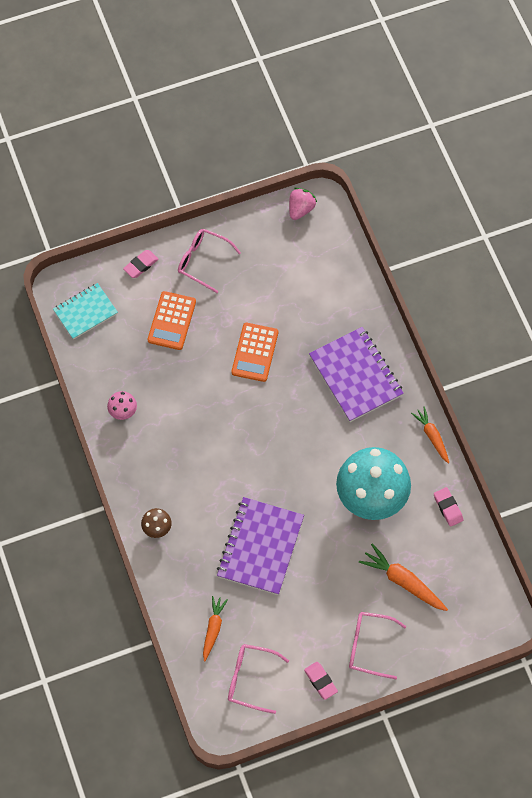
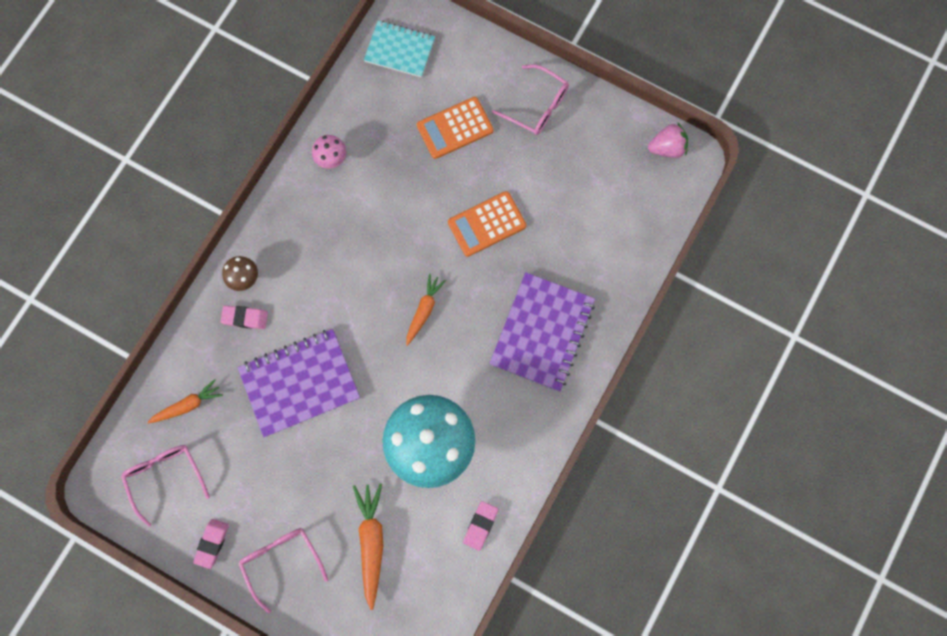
camera: 50 degrees right, 10 degrees up
(141, 265) = (486, 58): pink eraser -> pink eraser (245, 318)
(203, 261) = (537, 106): pink glasses -> pink glasses turned 135 degrees clockwise
(432, 436) = (541, 452): orange carrot -> orange carrot (424, 310)

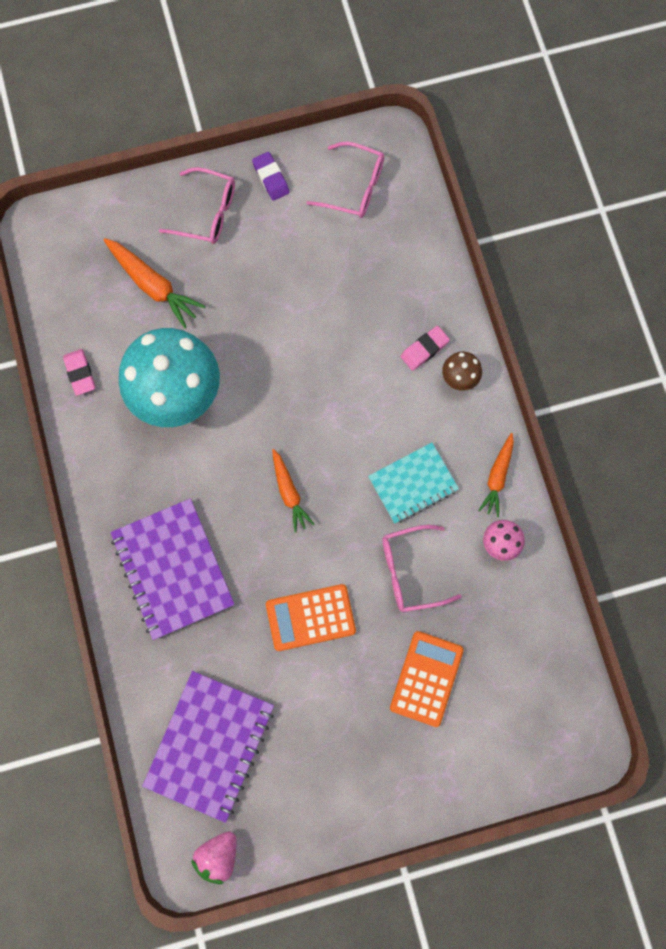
camera: 135 degrees right, 0 degrees up
(188, 405) = (395, 248): orange carrot -> orange carrot (497, 477)
(212, 543) = (271, 178): pink eraser -> purple eraser
(300, 383) = (328, 343): purple notebook -> purple notebook (210, 745)
(399, 50) = (552, 704): turquoise notebook -> turquoise notebook (413, 483)
(487, 224) = (310, 617): orange calculator -> orange calculator turned 120 degrees counterclockwise
(537, 106) = (375, 775): pink glasses -> pink glasses (410, 571)

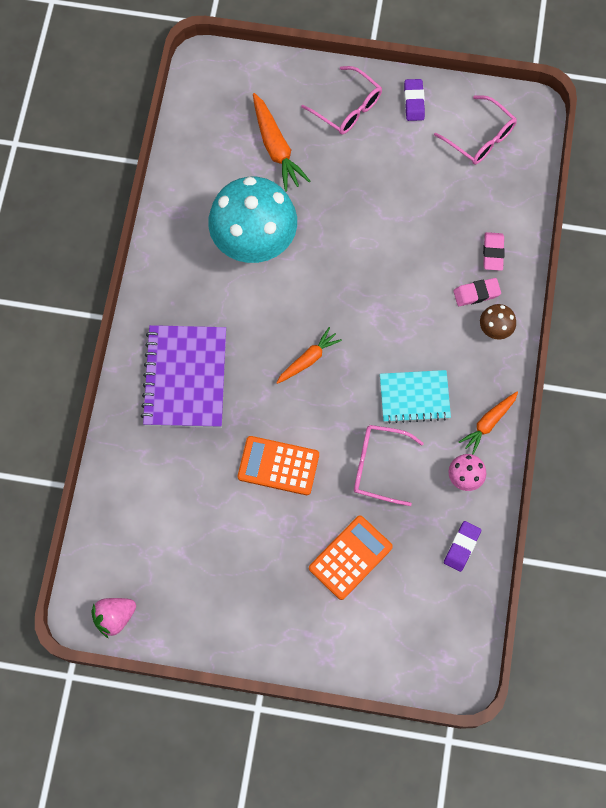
camera: 25 degrees right, 5 degrees down
(80, 373) = (184, 192): pink eraser -> pink eraser (493, 253)
(210, 745) = (149, 528): purple notebook -> none
(289, 493) = (308, 359): orange carrot -> orange carrot turned 135 degrees counterclockwise
(530, 615) = (462, 547): none -> purple eraser

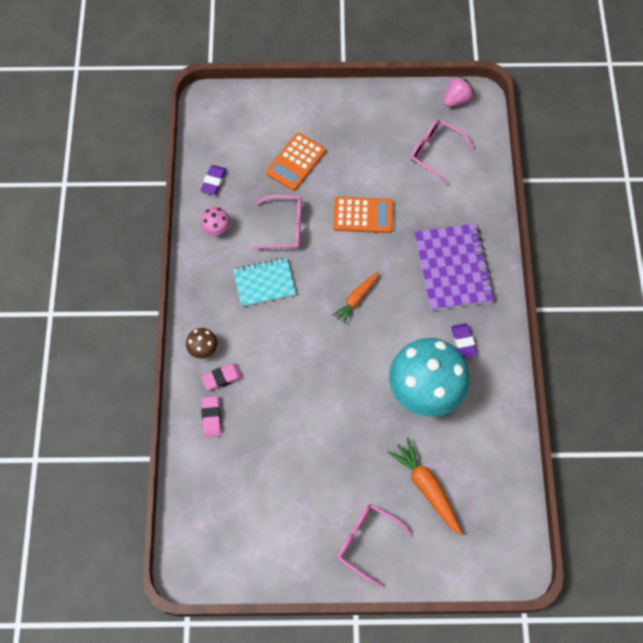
camera: 170 degrees right, 5 degrees down
(414, 102) = (303, 560): purple eraser -> purple eraser (463, 342)
(480, 138) = (234, 532): pink glasses -> pink glasses (435, 152)
(488, 423) = (202, 273): orange carrot -> none

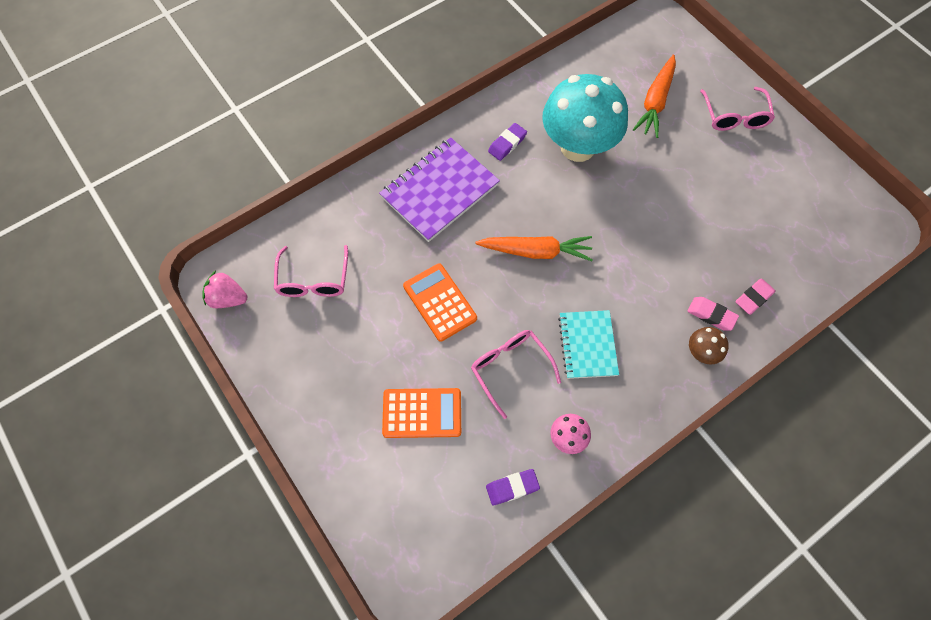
camera: 125 degrees left, 0 degrees up
(264, 283) = (587, 345): turquoise notebook -> turquoise notebook turned 45 degrees clockwise
(356, 299) = (536, 251): orange carrot -> orange carrot, size x1.51

